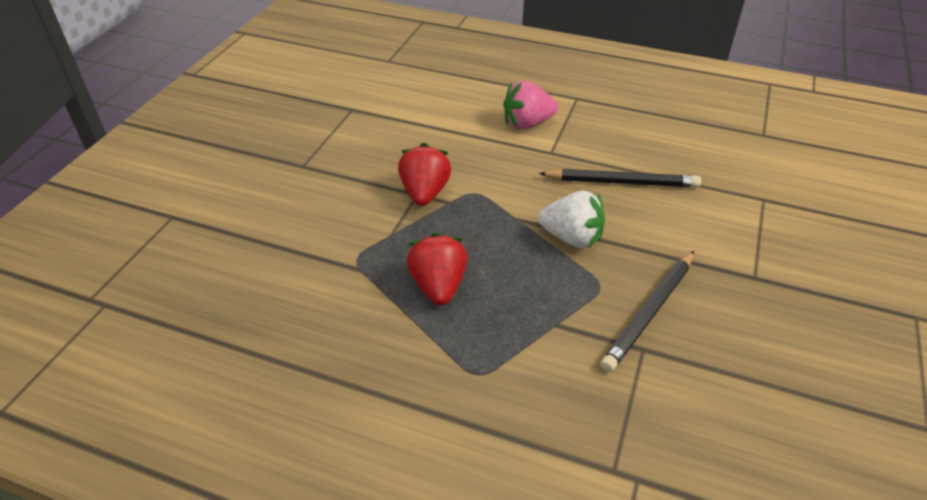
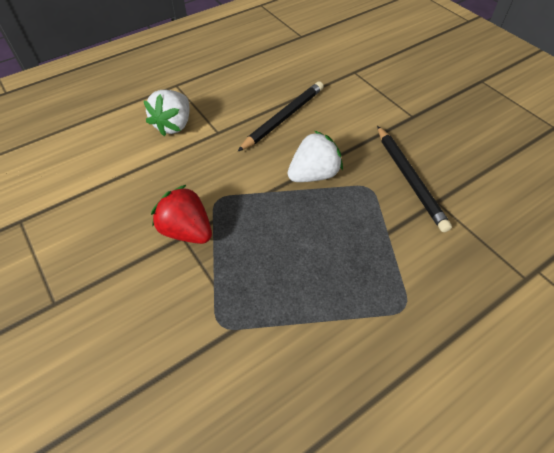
camera: 55 degrees left, 10 degrees up
(438, 286) = (299, 282): red strawberry -> none
(527, 124) = (174, 125): pink strawberry -> white strawberry

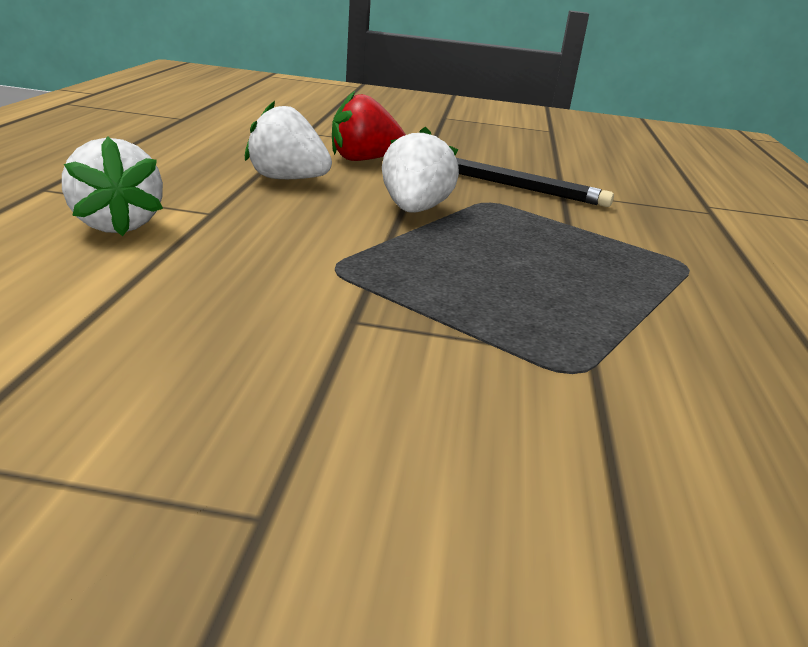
camera: 50 degrees left, 25 degrees down
(187, 231) = (349, 311): red strawberry -> red strawberry (364, 159)
(283, 118) = (287, 179): black pencil -> white strawberry

